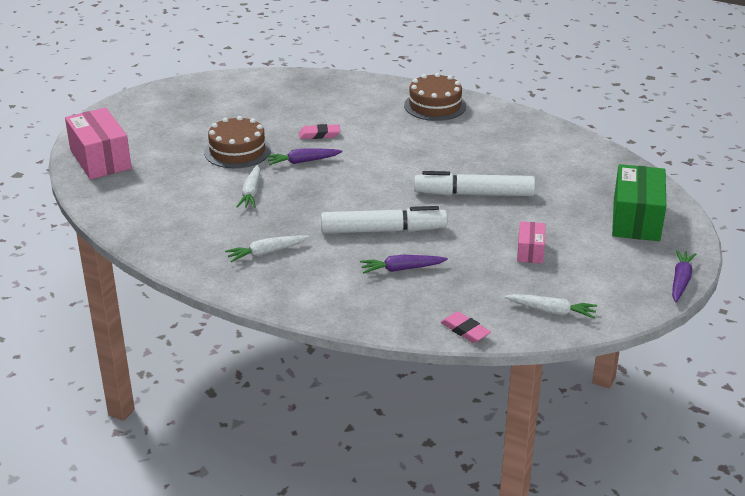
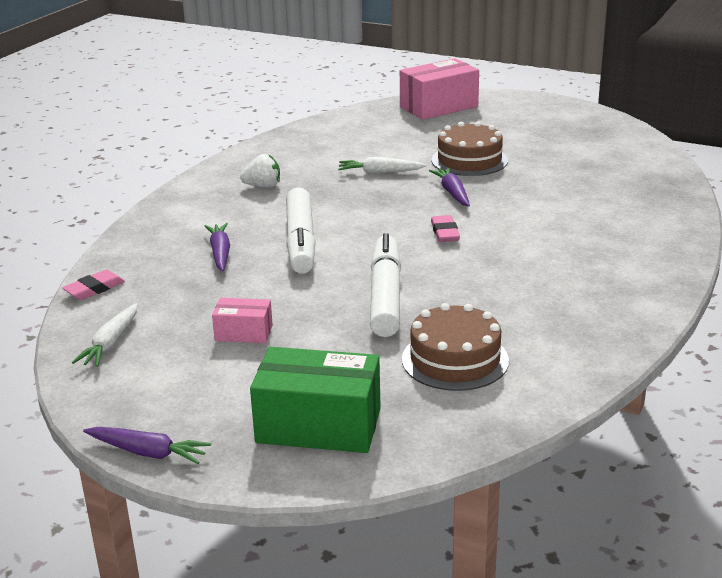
camera: 90 degrees right, 5 degrees down
(266, 253) = (263, 186): white carrot -> white strawberry
(319, 135) = (521, 198): pink eraser -> pink eraser (445, 232)
(435, 105) = (634, 268): brown cake -> brown cake (455, 359)

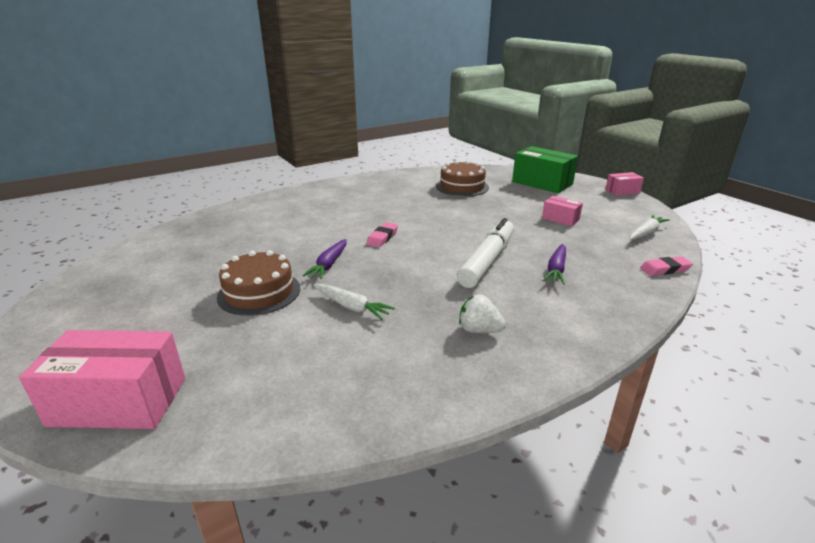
camera: 150 degrees left, 0 degrees up
(148, 452) = (622, 191): purple carrot -> pink box
(386, 296) = (465, 215): white marker -> none

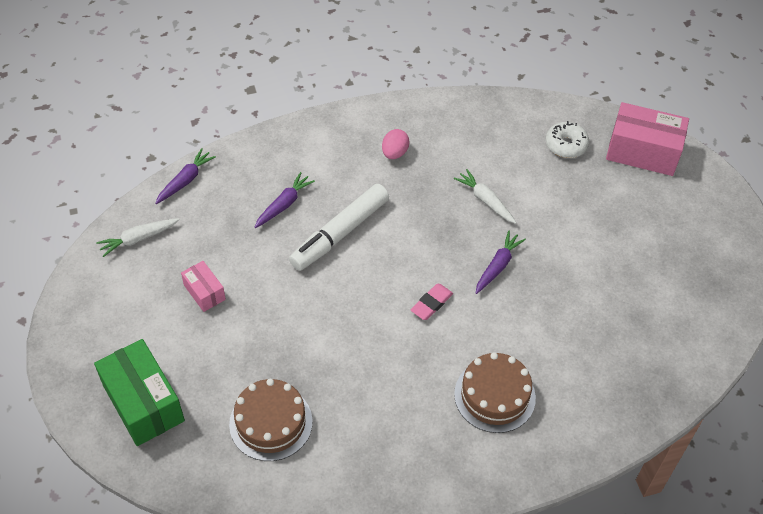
camera: 165 degrees left, 25 degrees up
(244, 386) = (566, 145): none -> white donut
(259, 292) = (564, 238): brown cake -> brown cake (494, 396)
(479, 330) = (394, 153): white strawberry -> pink egg
(622, 191) = (56, 344): pink box -> none
(665, 269) = (185, 180): pink eraser -> purple carrot

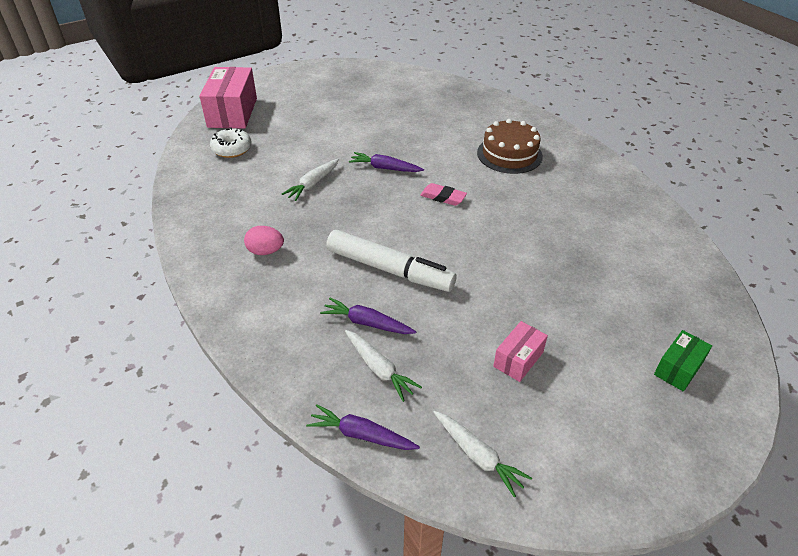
camera: 105 degrees left, 10 degrees down
(143, 403) = (678, 368): green box -> green box, size x0.53
(235, 202) = (379, 369): none -> white carrot
(271, 422) = (624, 268): brown cake -> none

